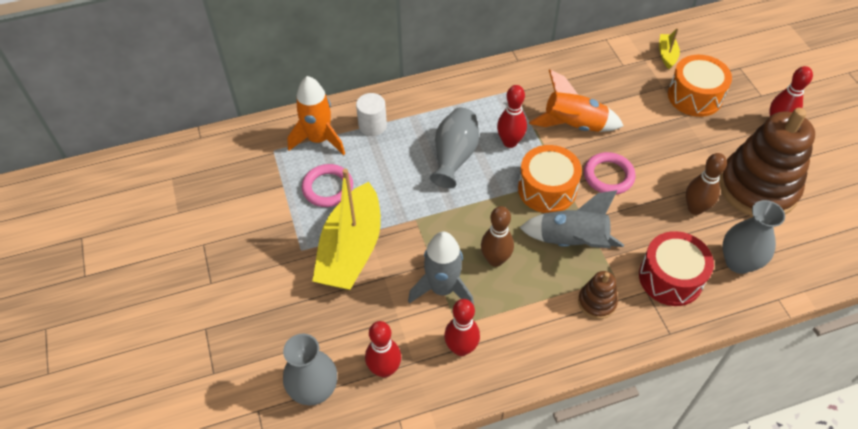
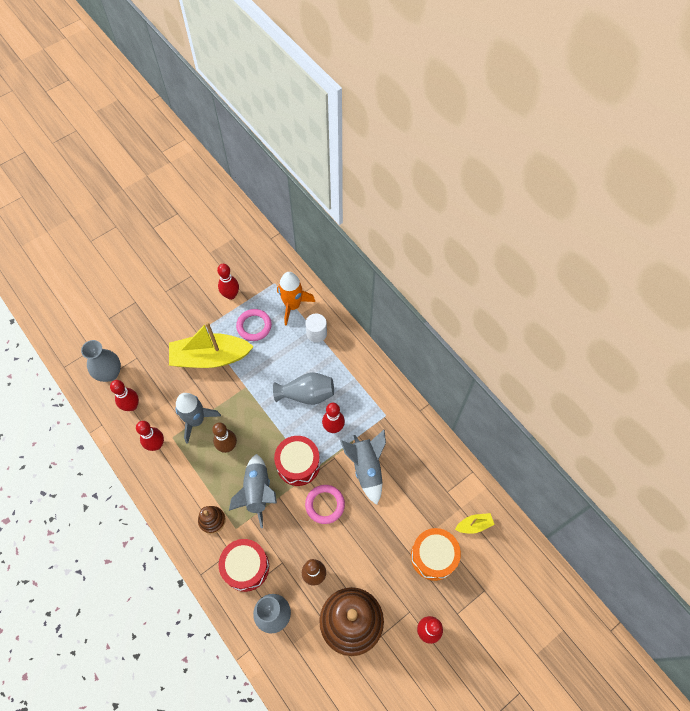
camera: 70 degrees right, 10 degrees up
(264, 203) = (231, 295): none -> red bowling pin
(547, 189) = (298, 464): orange drum -> red drum
(573, 125) = (366, 468): orange rocket -> grey rocket

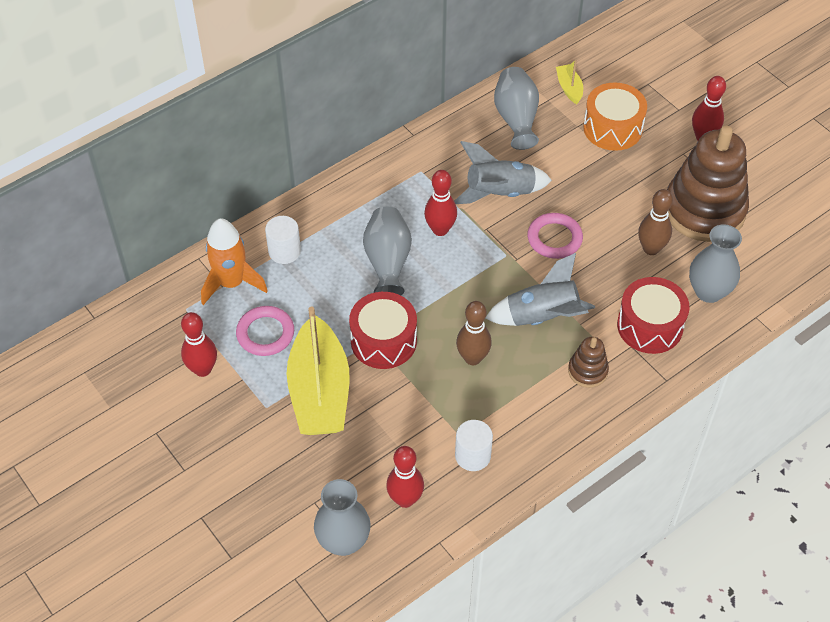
camera: 90 degrees left, 10 degrees down
(156, 444) = (472, 456): red bowling pin -> white cylinder
(196, 420) = (431, 403): grey rocket -> none
(298, 464) = (497, 270): red drum -> red drum (383, 341)
(439, 483) = (516, 119): none -> grey vase

